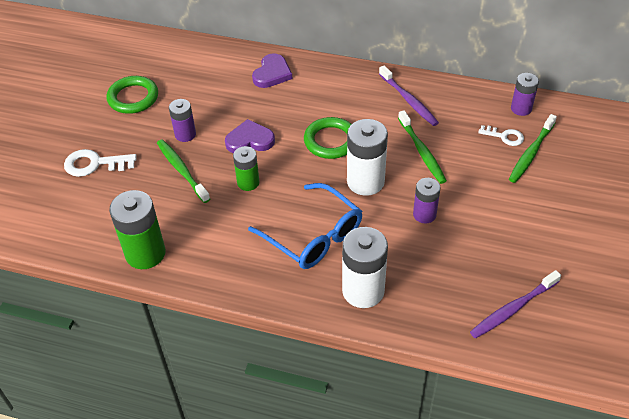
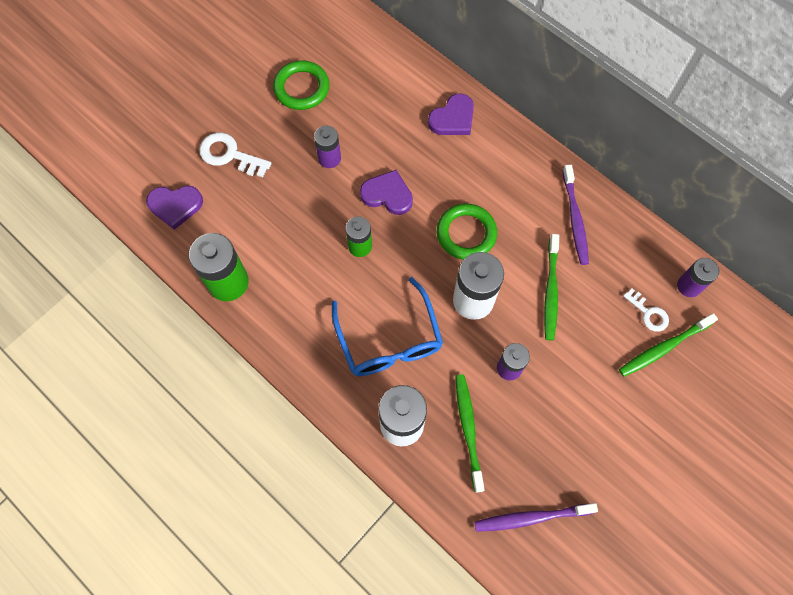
camera: 25 degrees right, 20 degrees up
(64, 218) = (175, 206): none -> purple heart
(182, 170) = (305, 201): green toothbrush -> green toothbrush (468, 429)

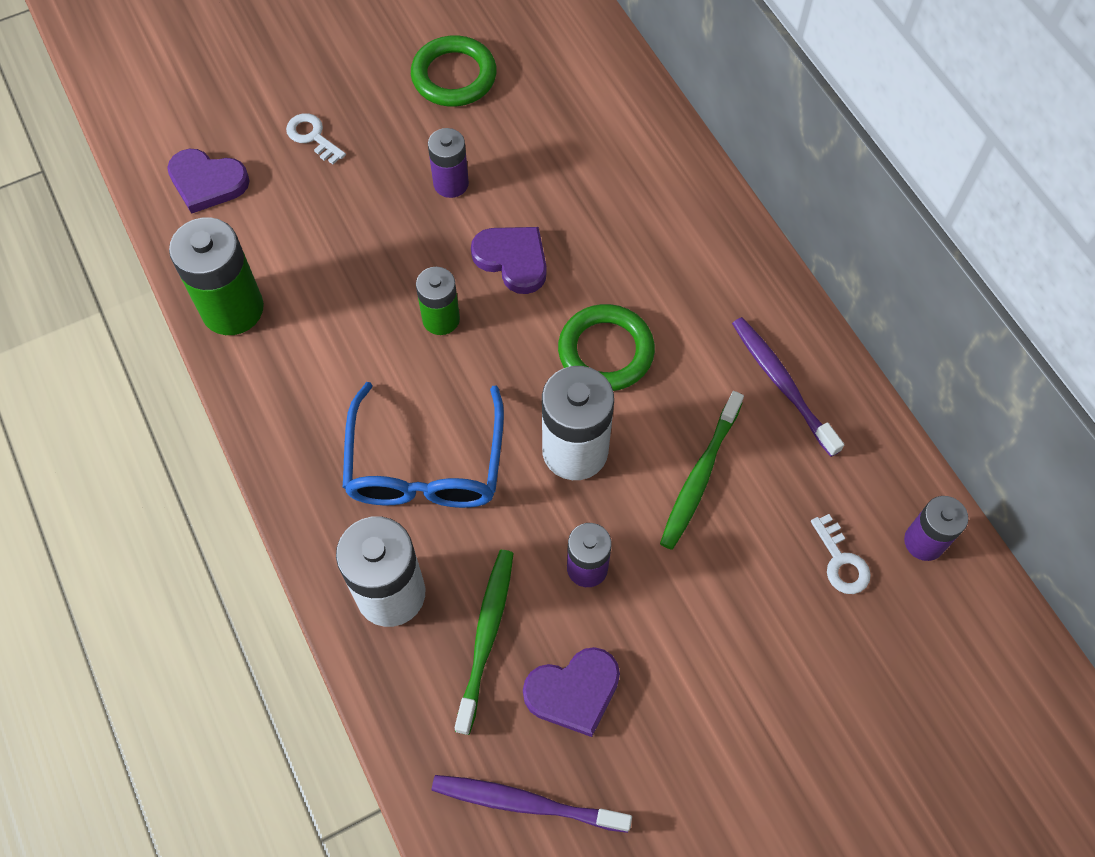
camera: 20 degrees right, 5 degrees down
(230, 155) = (312, 137): white key -> white key, size x0.64
(453, 118) = (656, 182): purple heart -> purple heart (573, 692)
(575, 219) = (782, 384): purple toothbrush -> purple toothbrush turned 135 degrees clockwise
(663, 348) = (843, 621): green toothbrush -> none

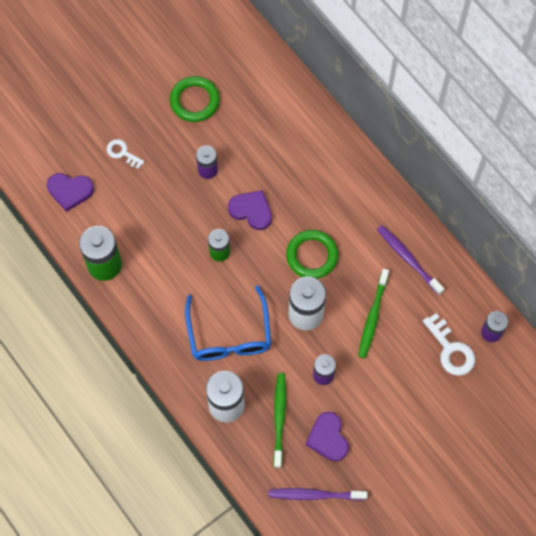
camera: 10 degrees left, 5 degrees up
(573, 692) = (328, 438): purple heart -> purple heart turned 105 degrees clockwise
(841, 561) = (450, 349): white key -> white key, size x1.57

